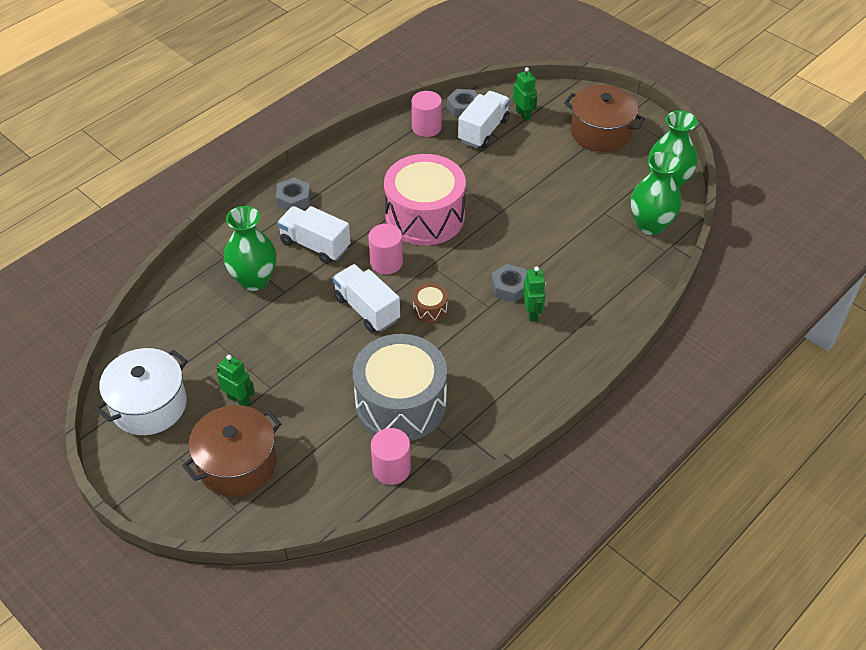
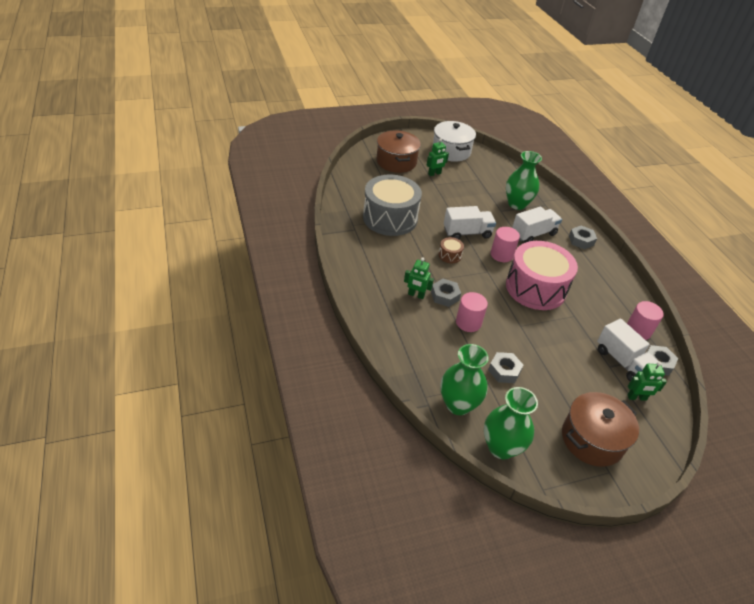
camera: 115 degrees right, 5 degrees down
(391, 468) = (353, 200): pink cylinder -> pink cylinder (468, 322)
(577, 206) = (504, 371): none -> grey nut

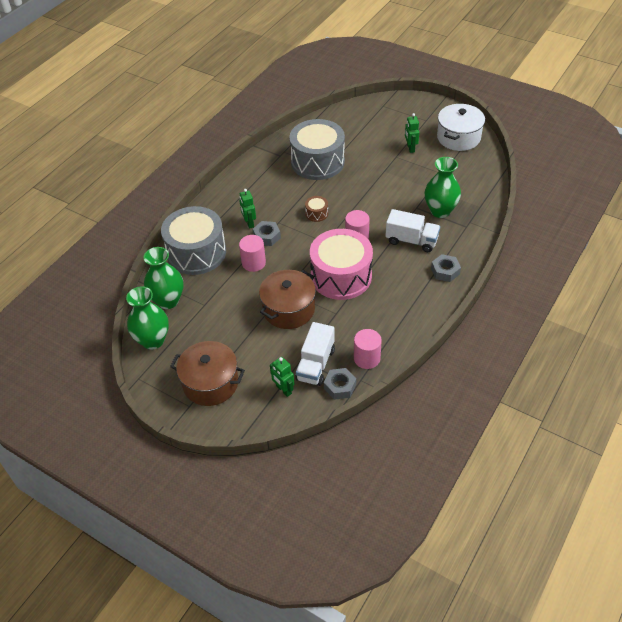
camera: 55 degrees right, 5 degrees up
(396, 162) = (394, 122): brown pot -> brown pot (288, 309)
(415, 347) = (196, 252): none -> grey drum
(434, 174) = (410, 148): green robot -> green robot turned 60 degrees clockwise
(467, 233) = (357, 206): white truck -> none
(504, 371) = (226, 306): grey nut -> none

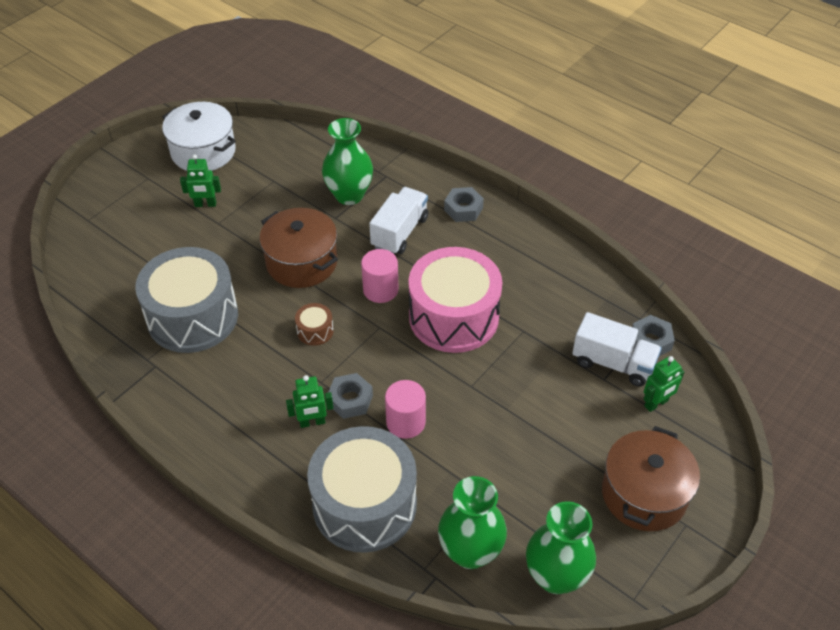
camera: 85 degrees left, 0 degrees up
(288, 309) = (509, 385): brown pot -> brown pot (301, 262)
(367, 358) = (604, 307): pink cylinder -> none

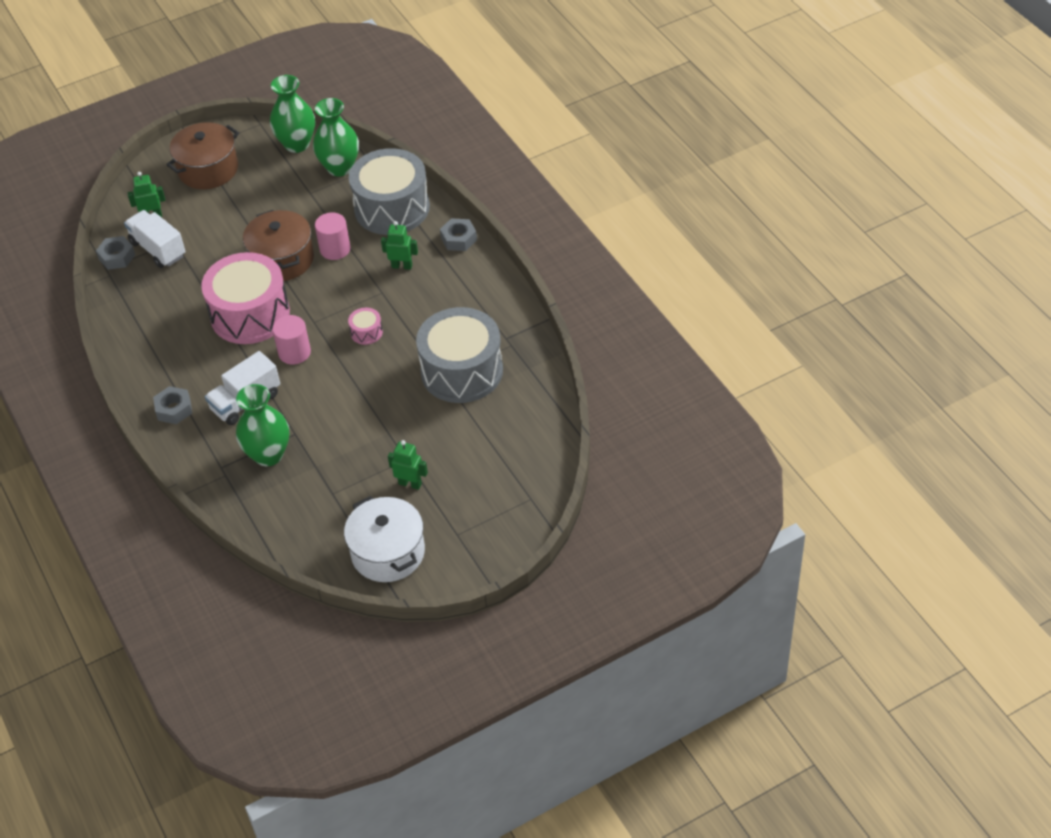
camera: 155 degrees left, 0 degrees up
(301, 262) = (348, 396): brown pot -> brown pot (282, 259)
(315, 331) = (366, 332): brown drum -> pink drum
(350, 400) = (366, 274): grey nut -> grey nut (459, 239)

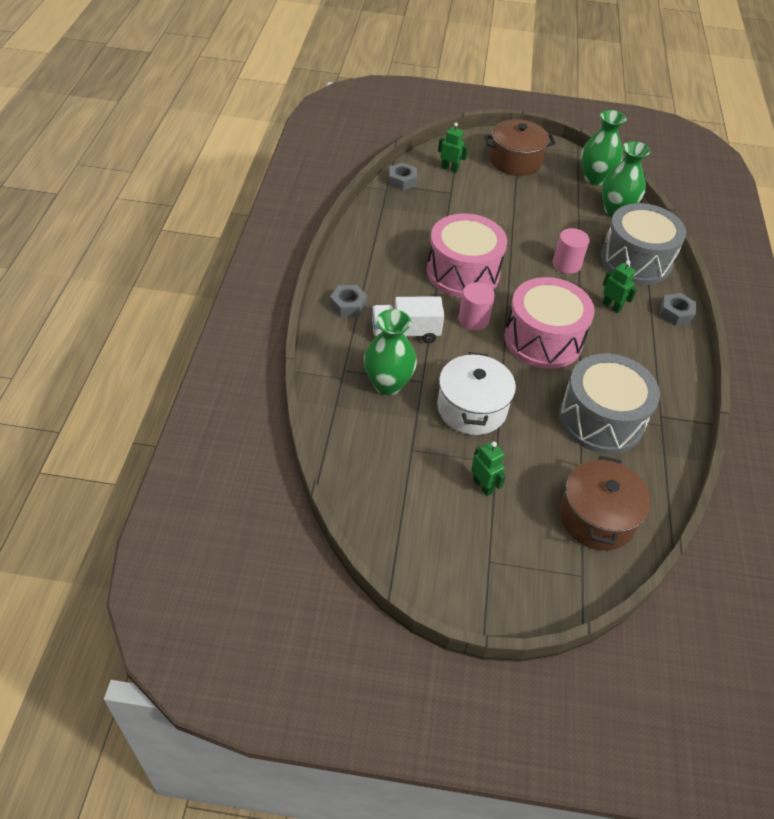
camera: 30 degrees right, 0 degrees up
(158, 249) = (435, 192): white truck -> none
(282, 259) = (519, 248): brown pot -> brown pot (597, 518)
(366, 332) = (543, 339): pink drum -> pink drum, size x2.50
(388, 553) = (416, 534): white pot -> white pot (472, 408)

